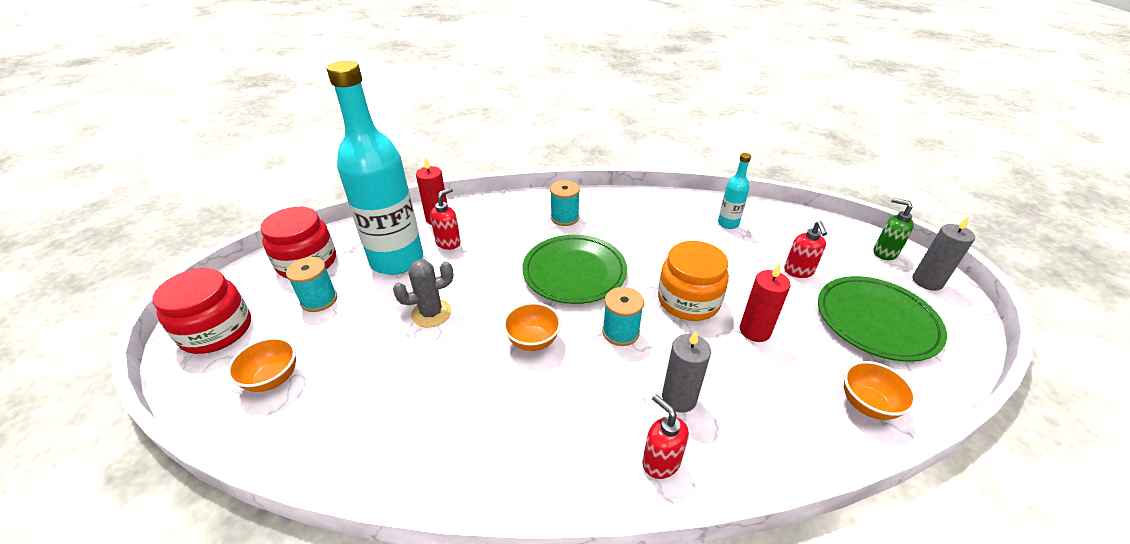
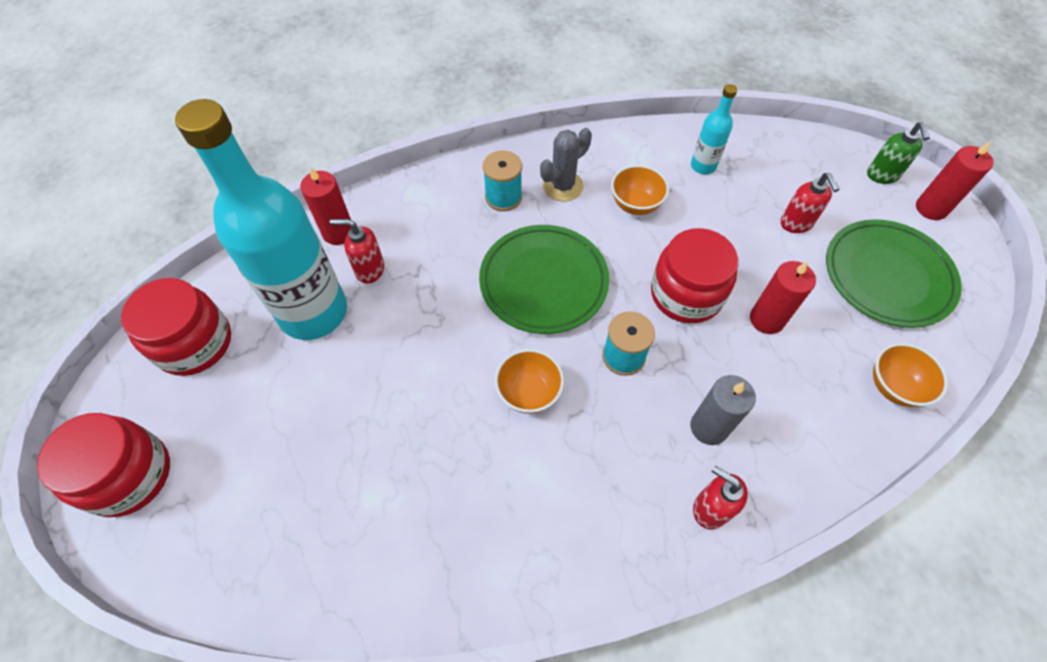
camera: 15 degrees left, 20 degrees up
(273, 379) = (240, 523): orange bowl -> orange bowl (635, 204)
(319, 300) = (241, 397): turquoise spool -> none
(431, 313) = (393, 383): grey cactus -> grey cactus (563, 186)
(448, 243) = (369, 269): red soap dispenser -> red soap dispenser turned 105 degrees counterclockwise
(688, 301) = (686, 294): orange jar -> red jar
(884, 253) = (882, 175): green soap dispenser -> green soap dispenser turned 120 degrees counterclockwise
(927, 281) = (931, 208): grey candle -> red candle

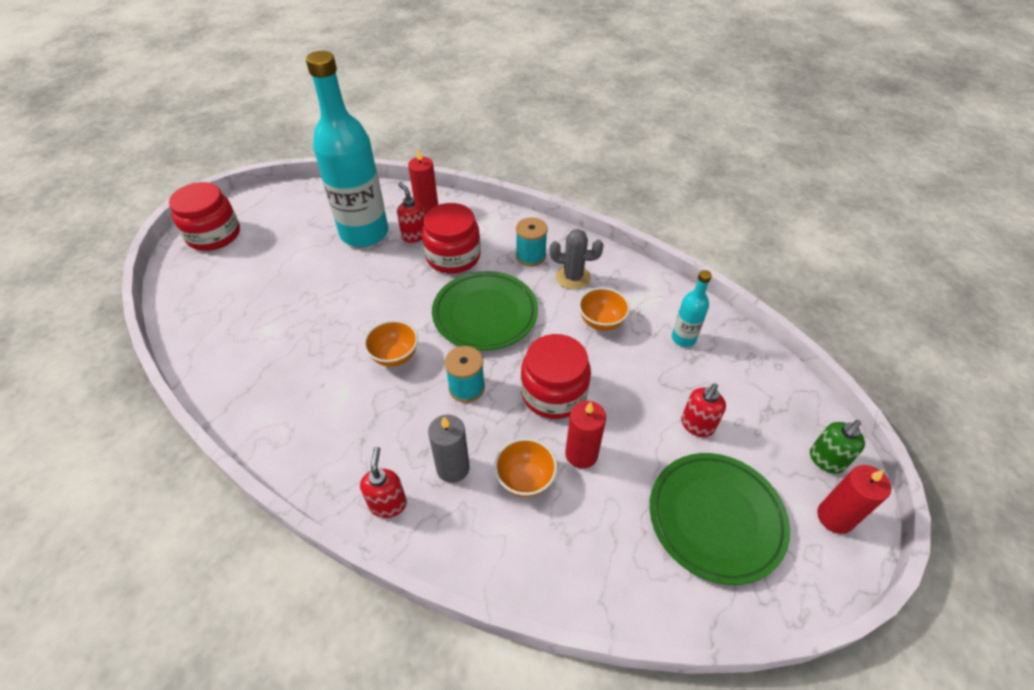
camera: 50 degrees right, 10 degrees down
(194, 343) = (305, 205): red jar -> red jar (453, 256)
(894, 386) = (604, 578): orange bowl -> orange bowl (525, 479)

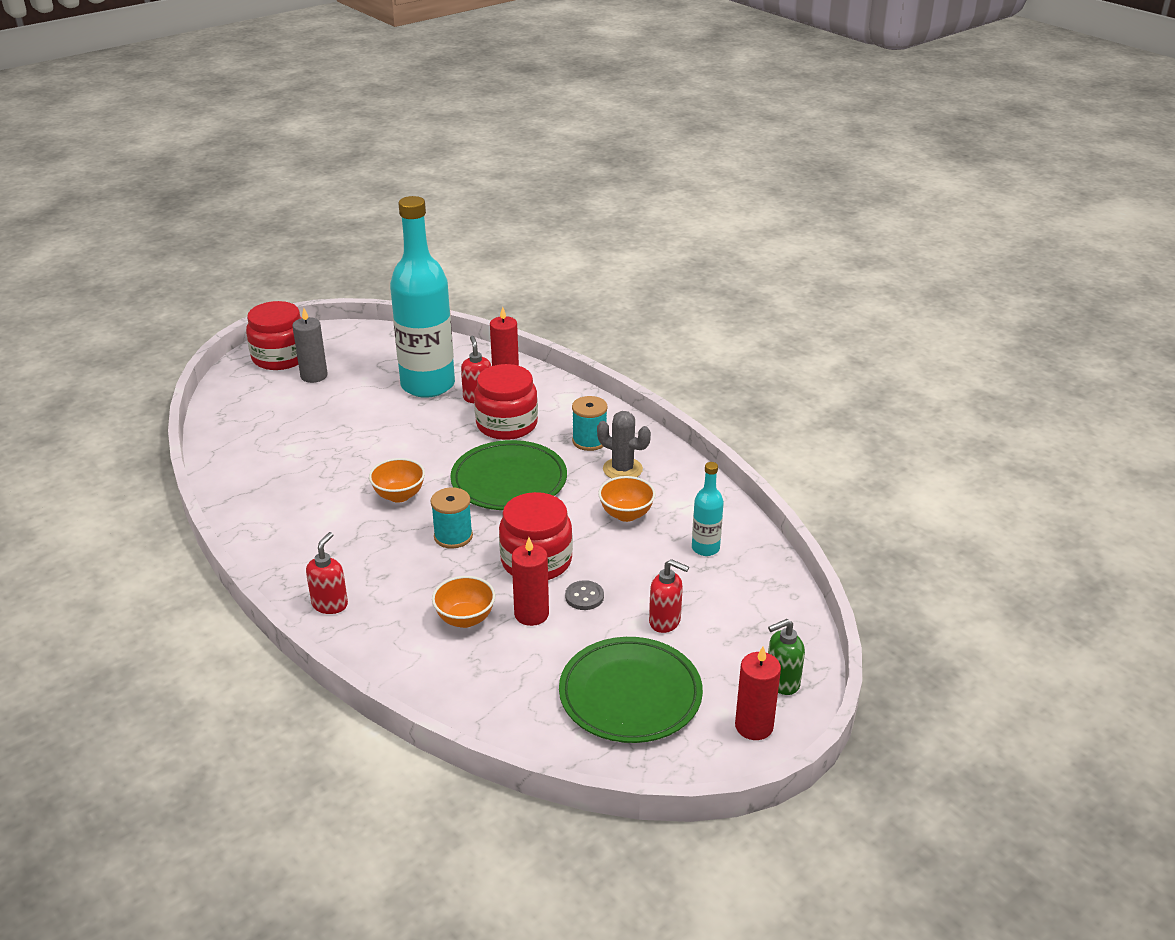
camera: 20 degrees right, 15 degrees down
(453, 468) = (403, 594): grey candle -> grey candle (314, 376)
(615, 420) = (584, 597): none -> grey button
(697, 425) = (665, 621): red soap dispenser -> red soap dispenser turned 120 degrees counterclockwise

